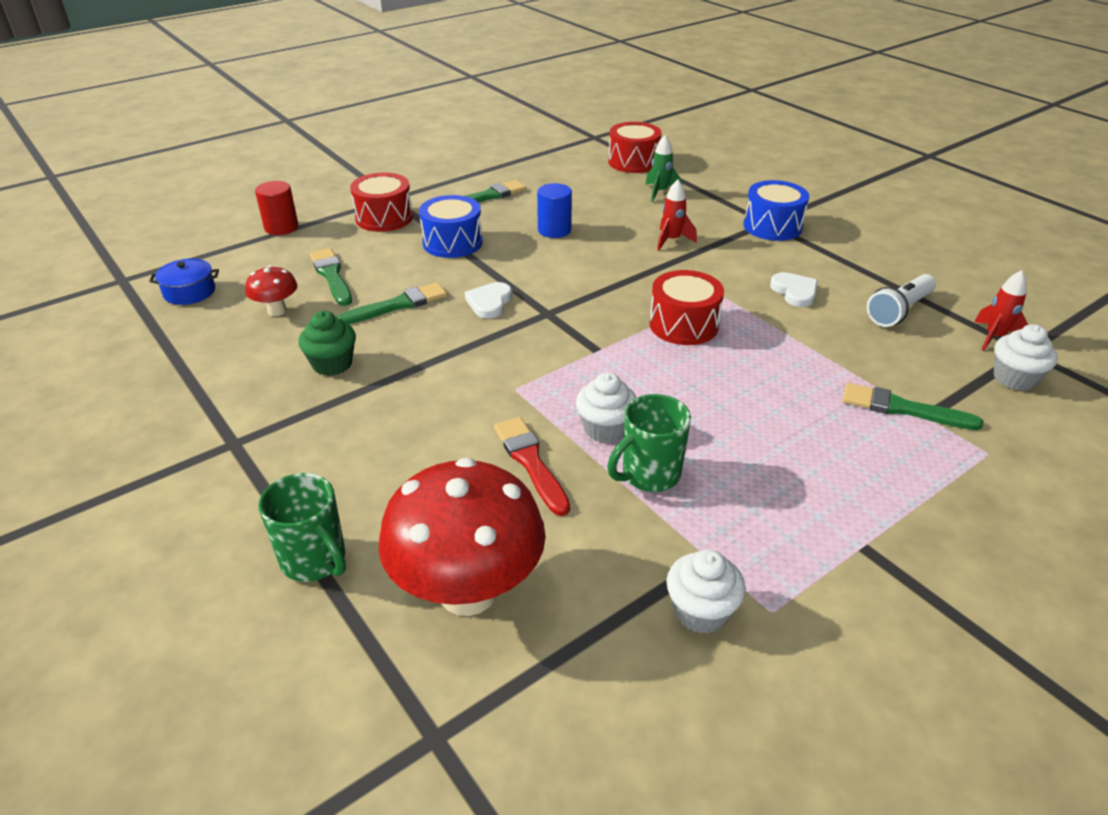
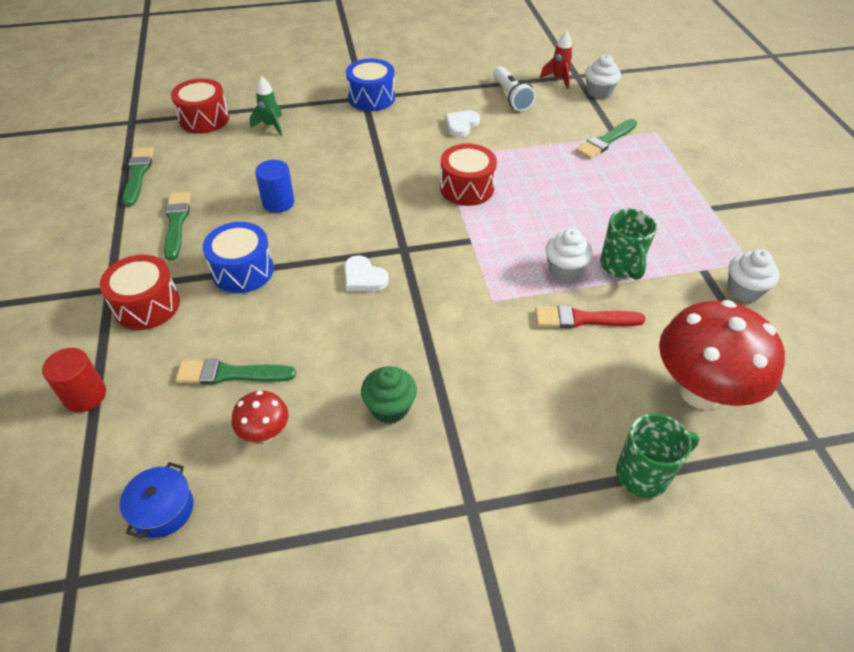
camera: 65 degrees left, 10 degrees up
(398, 305) = (323, 337): green brush -> green brush (138, 174)
(671, 240) = (350, 149): red rocket -> none
(795, 292) = (461, 125): white heart -> white heart turned 60 degrees counterclockwise

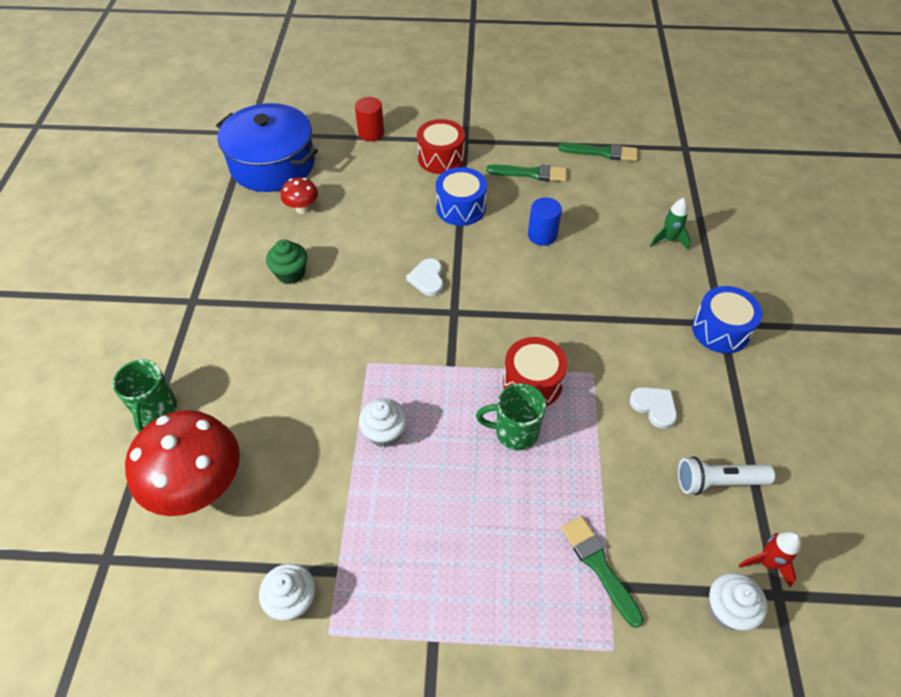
camera: 105 degrees right, 5 degrees up
(162, 509) = (272, 164): blue pot -> blue pot, size x2.34
(204, 119) = (685, 194): red drum -> none
(230, 374) = (359, 196): green brush -> none
(363, 277) = (427, 279): white heart -> white heart turned 60 degrees counterclockwise
(583, 319) = (318, 426): red brush -> none
(621, 266) = (370, 487): green mug -> green mug (514, 432)

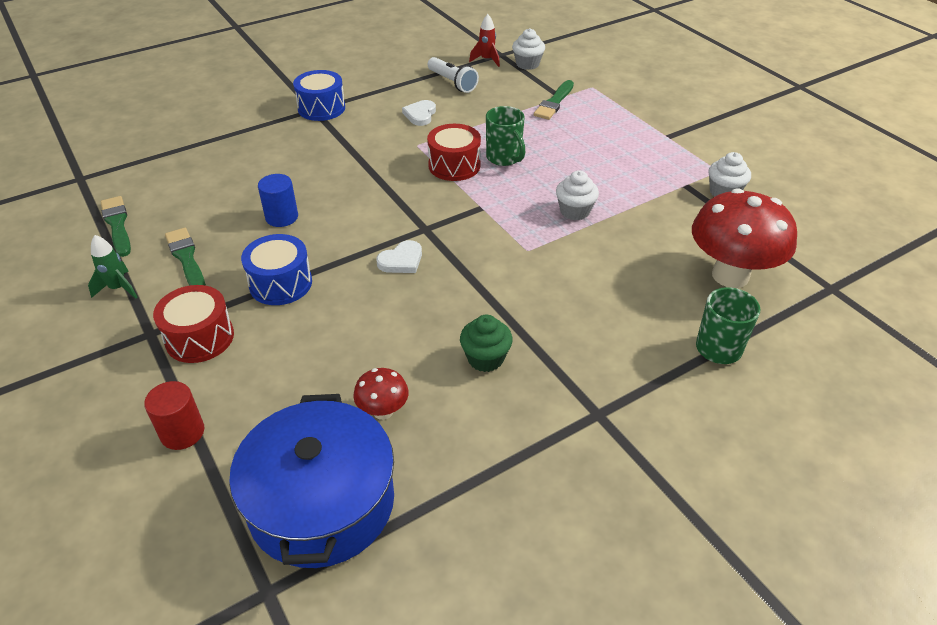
camera: 125 degrees left, 10 degrees down
(668, 240) = (234, 152): green rocket -> green rocket (118, 288)

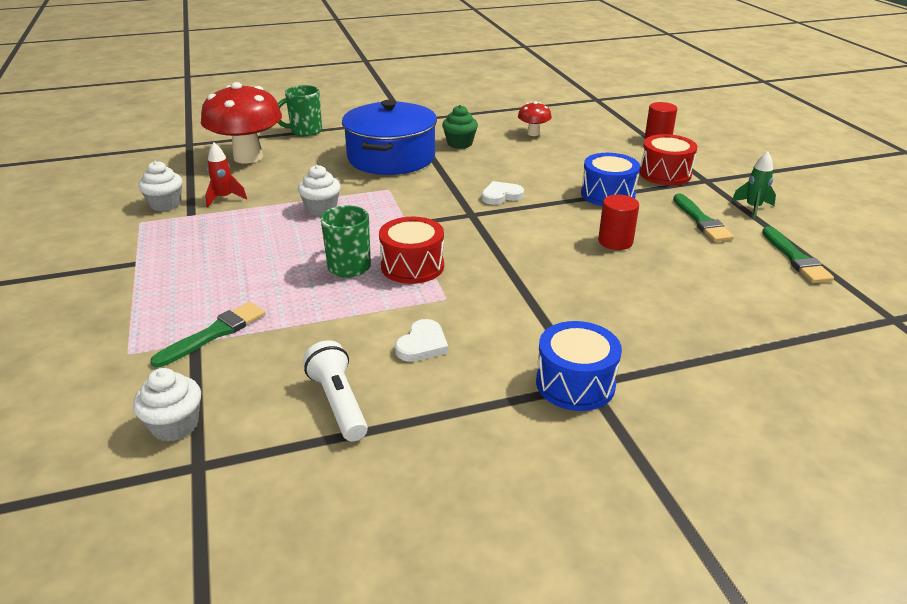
camera: 165 degrees left, 10 degrees down
(282, 217) = (615, 241): blue cylinder -> red cylinder
(321, 503) = (571, 114): blue pot -> blue pot (391, 157)
(486, 60) = (238, 453): red rocket -> red rocket (224, 198)

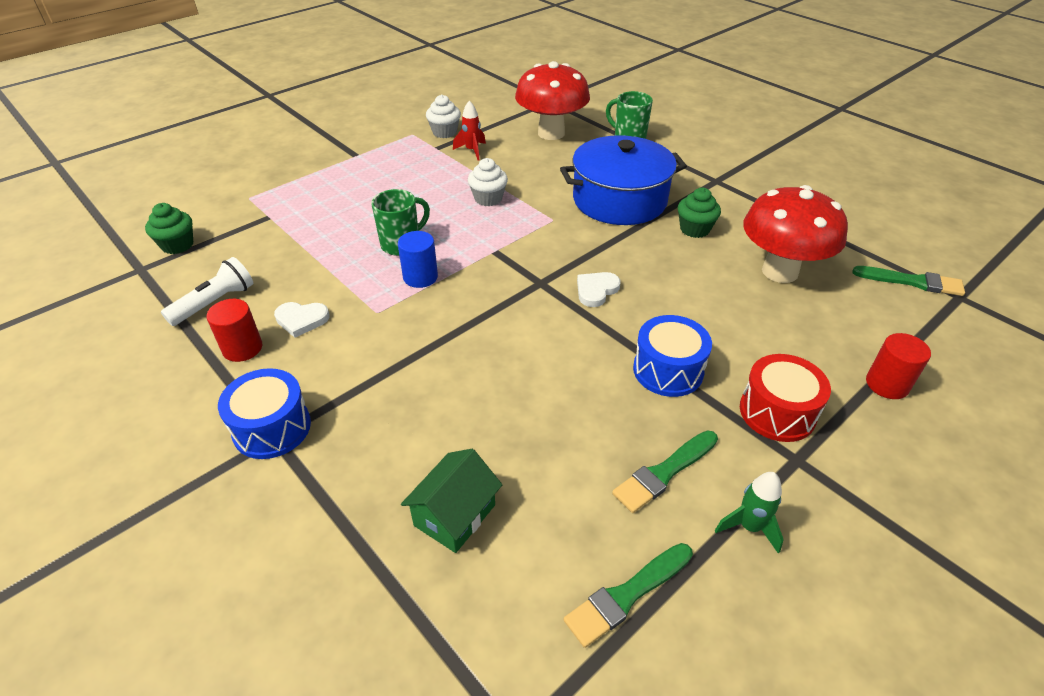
camera: 65 degrees right, 10 degrees up
(175, 425) = (177, 245): white cupcake -> green cupcake
(214, 333) = (282, 220): green brush -> green brush (912, 282)
(412, 266) = (420, 277): red drum -> blue cylinder
(501, 196) = (596, 290): white heart -> white heart turned 90 degrees counterclockwise
(533, 133) = (780, 271): red mushroom -> red mushroom, size x2.15
(615, 241) = (553, 401): red cylinder -> red cylinder (242, 348)
(713, 306) = (454, 515): none -> green house

